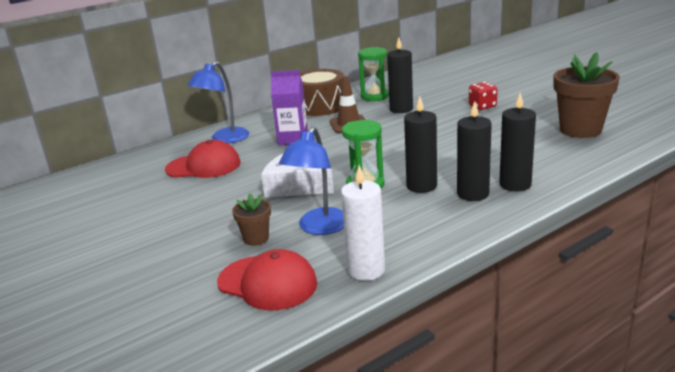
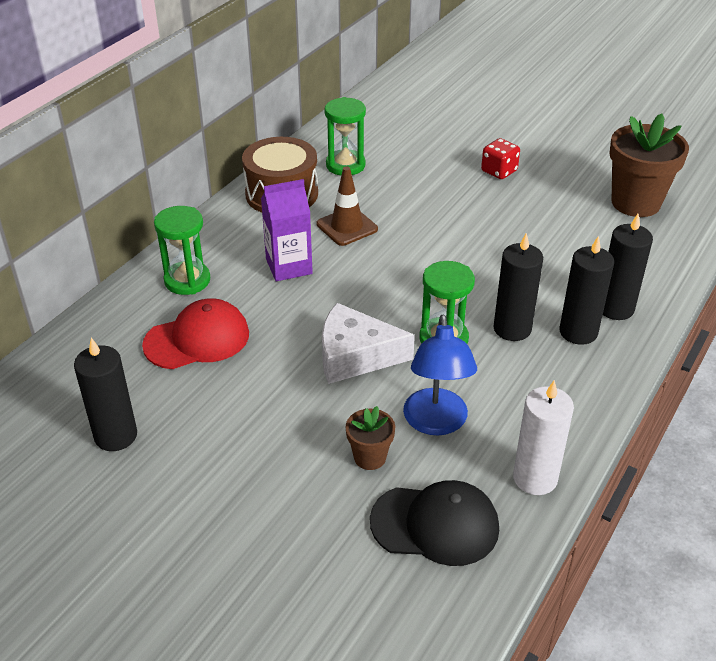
camera: 25 degrees left, 15 degrees up
(224, 139) = (187, 280): blue lamp -> green hourglass
(267, 283) = (435, 524): red cap -> black cap
(401, 109) = (398, 188): black candle -> black candle (116, 436)

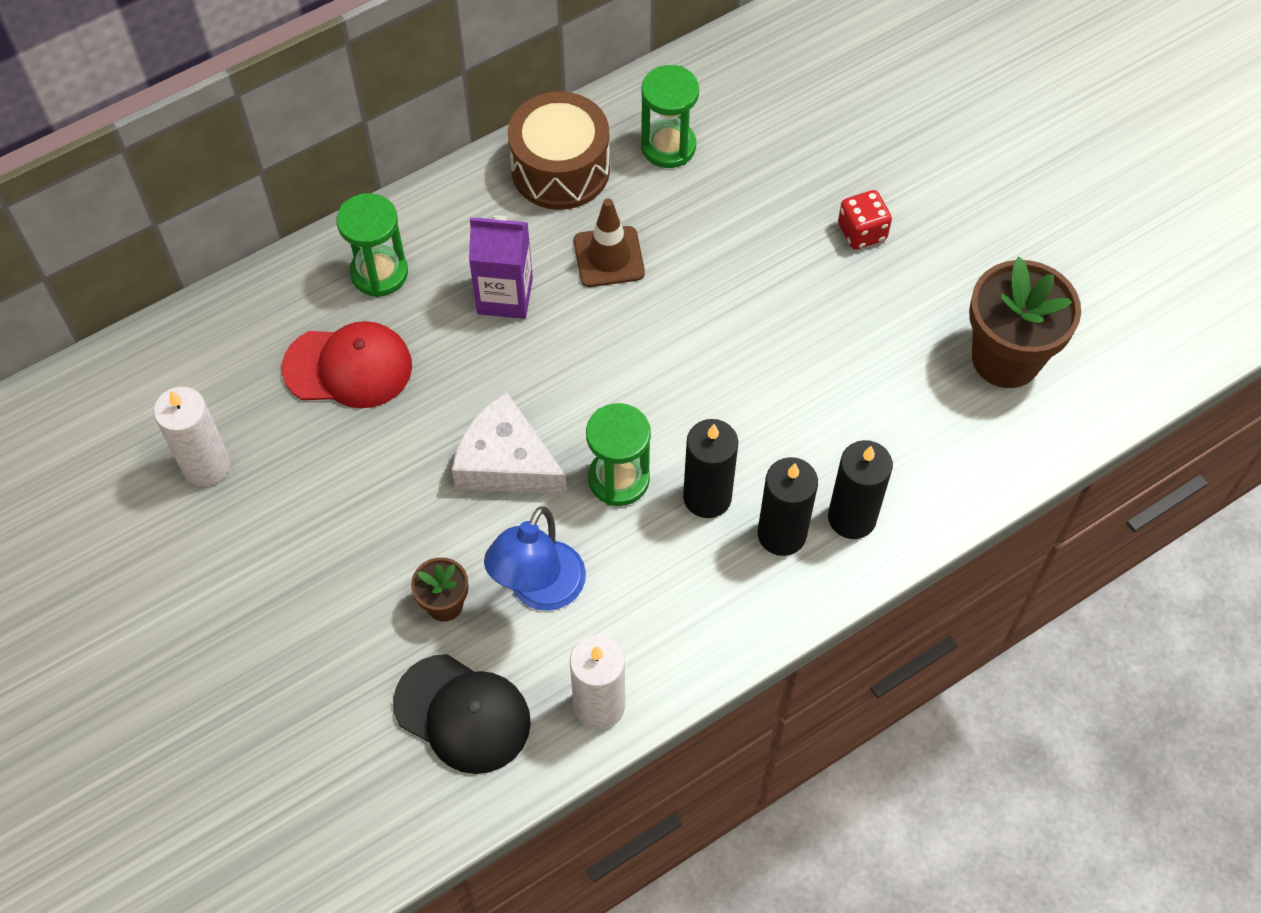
camera: 25 degrees right, 20 degrees up
(116, 436) = (206, 466): black candle -> white candle

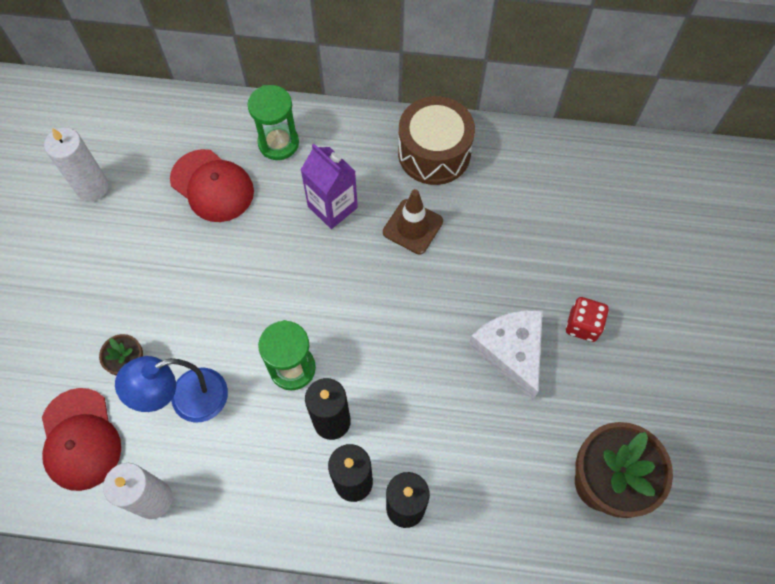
camera: 40 degrees right, 5 degrees up
(462, 714) = (80, 439): black cap -> red cap
(506, 462) = (241, 307): white cheese -> white cheese (511, 351)
(668, 146) = (510, 183): green hourglass -> none

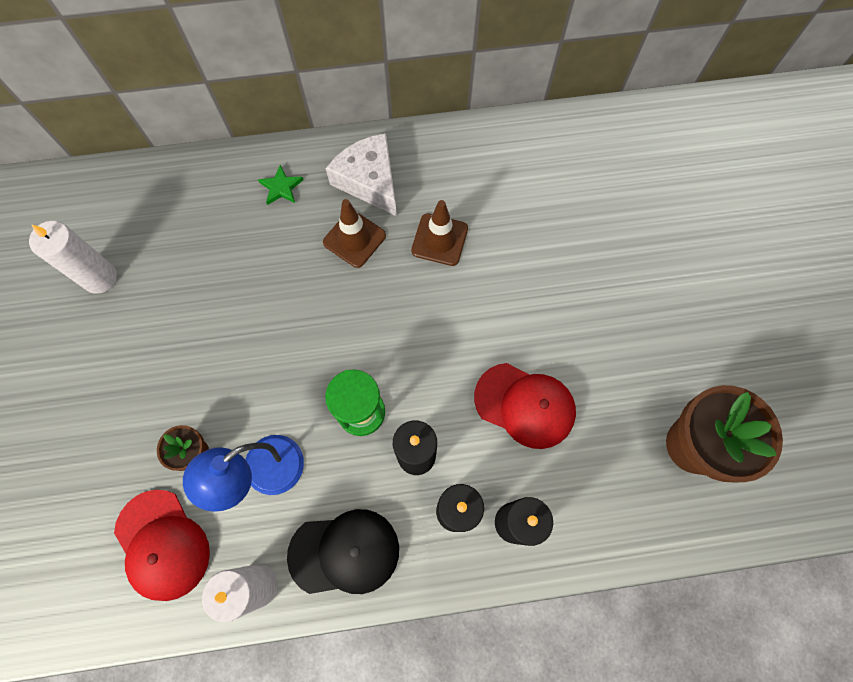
camera: 15 degrees left, 5 degrees up
(212, 186) = (226, 246): red cap -> red cap (525, 405)
(240, 491) = (344, 552): none -> black cap
(278, 143) = (281, 187): green hourglass -> green star
(332, 207) = (354, 239): purple carton -> brown traffic cone
(434, 153) = (439, 161): brown drum -> none
(511, 351) = (570, 339): white cheese -> white cheese (369, 181)
(583, 325) = (630, 296): red dice -> none

